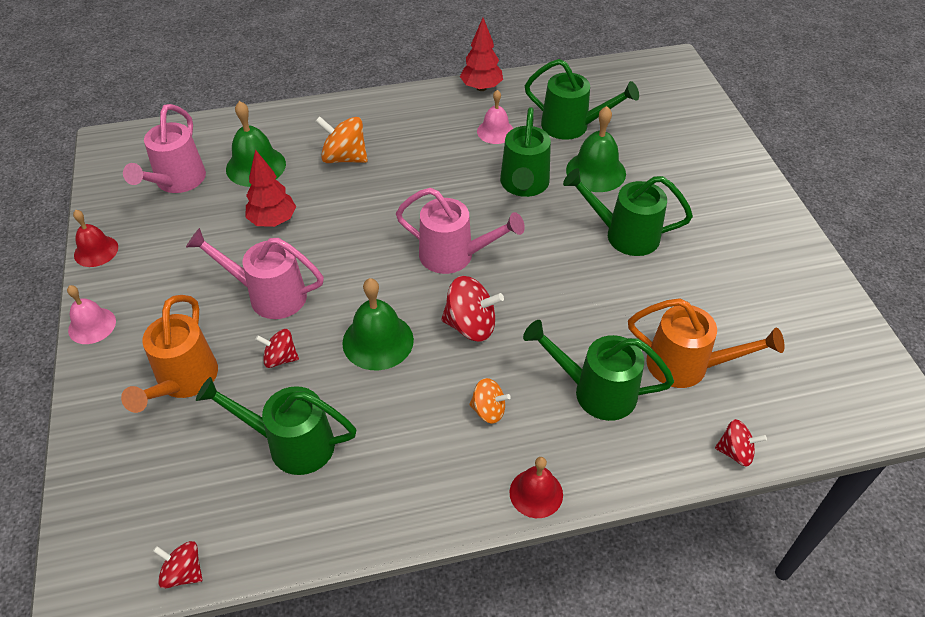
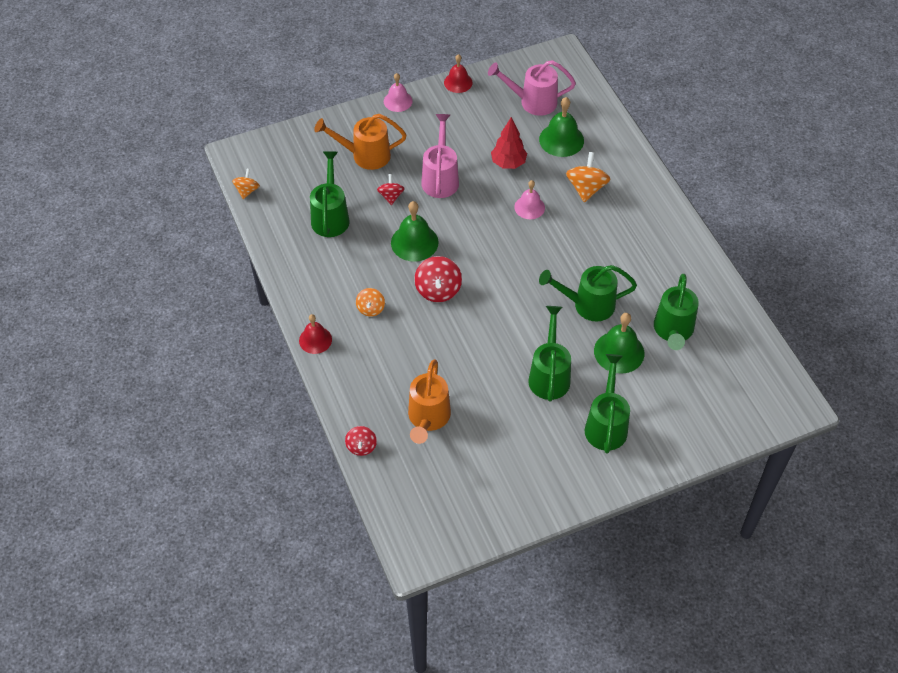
camera: 80 degrees right, 5 degrees up
(183, 572) = (247, 190): red spinning top -> orange spinning top
(454, 256) = (500, 272): pink watering can -> none
(481, 88) = (704, 261): red tree -> none
(495, 131) = (648, 278): pink bell -> pink bell (529, 207)
(595, 391) = (396, 365): green watering can -> green watering can (606, 424)

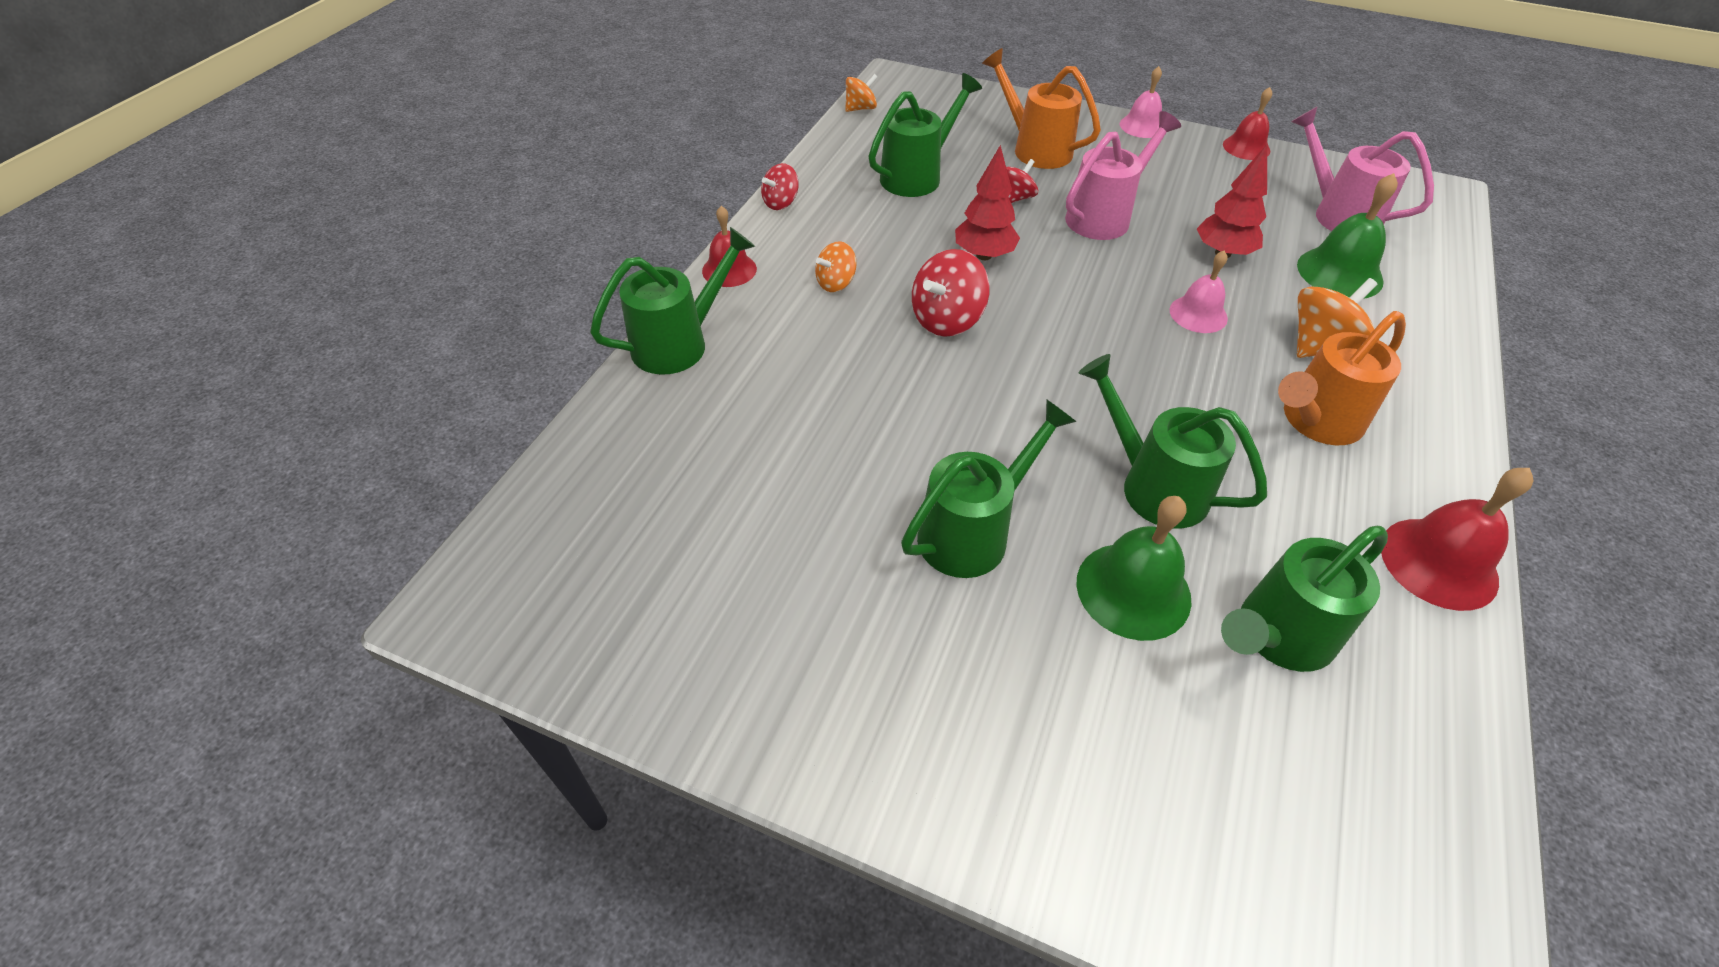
camera: 45 degrees right, 5 degrees down
(361, 446) = (606, 414): red spinning top -> red spinning top (781, 203)
(414, 242) = (984, 255): green bell -> red tree
(428, 419) = (729, 449): orange watering can -> orange watering can (1315, 422)
(606, 424) = (979, 683): green watering can -> green watering can (680, 343)
(696, 261) = (1438, 563): none -> red bell

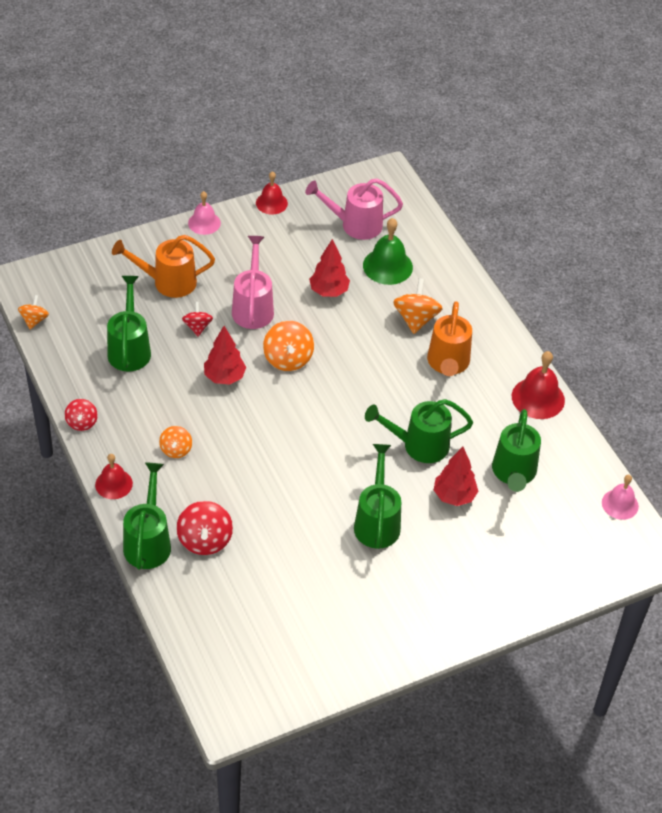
camera: 50 degrees left, 0 degrees up
(946, 320) = (251, 429): red spinning top -> red spinning top (205, 540)
(1084, 283) = (288, 359): none -> orange spinning top
(1133, 590) = (454, 496): green bell -> red tree
(1198, 314) = (353, 339): pink bell -> pink bell (620, 504)

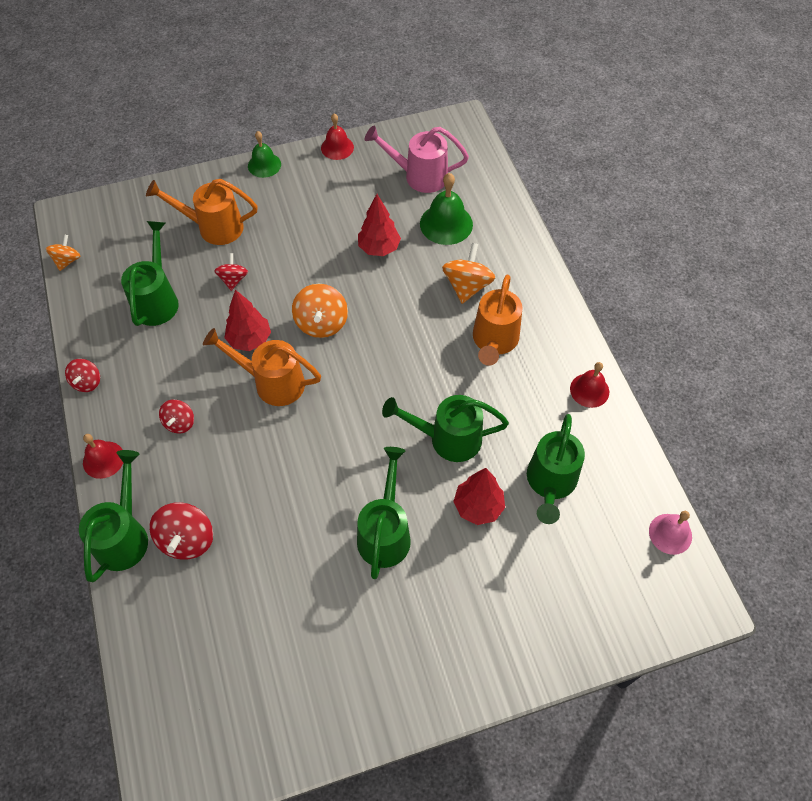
camera: 10 degrees right, 10 degrees up
(176, 450) = (180, 423): orange spinning top -> red spinning top
(204, 223) = (264, 165): pink bell -> green bell
(252, 411) = (272, 382): none -> orange watering can
(253, 307) = (296, 261): pink watering can -> none
(538, 398) = (589, 390): red bell -> red bell, size x0.66

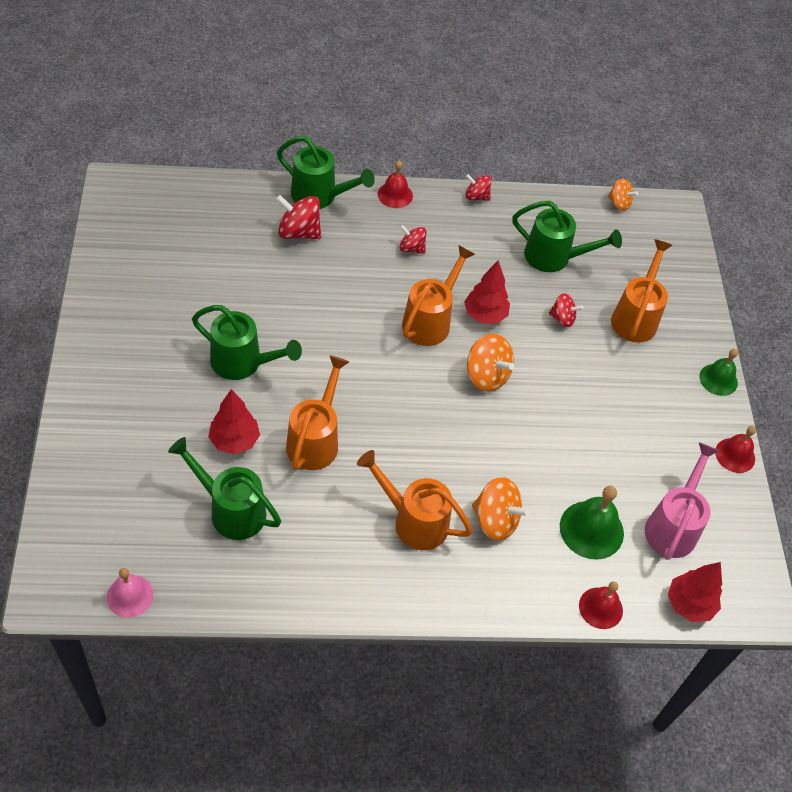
camera: 100 degrees right, 5 degrees down
(321, 323) = (486, 375): orange spinning top -> orange spinning top turned 150 degrees counterclockwise
(379, 248) = (571, 452): red tree -> red tree (689, 604)
(447, 438) = (315, 440): green watering can -> orange watering can
(589, 390) = (320, 590): red bell -> red bell (600, 608)

